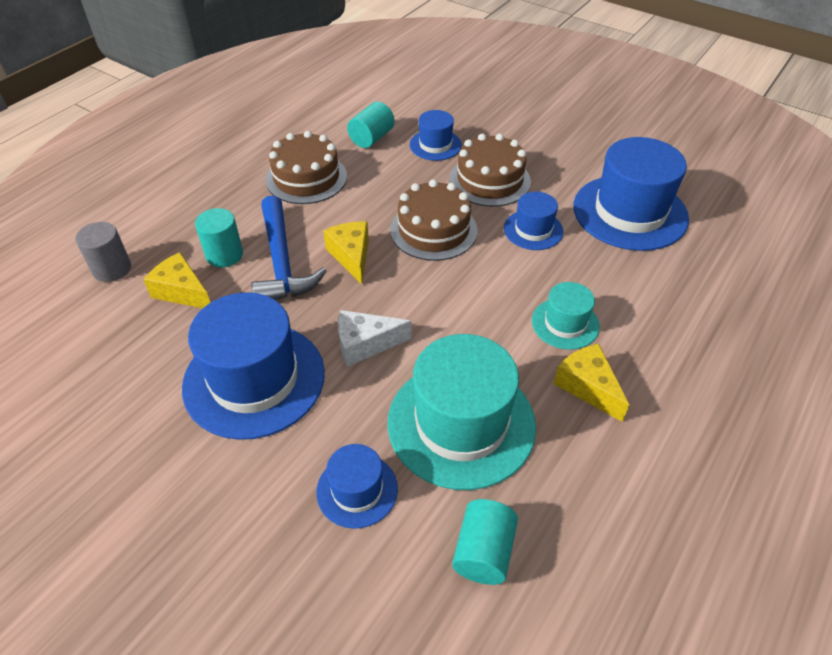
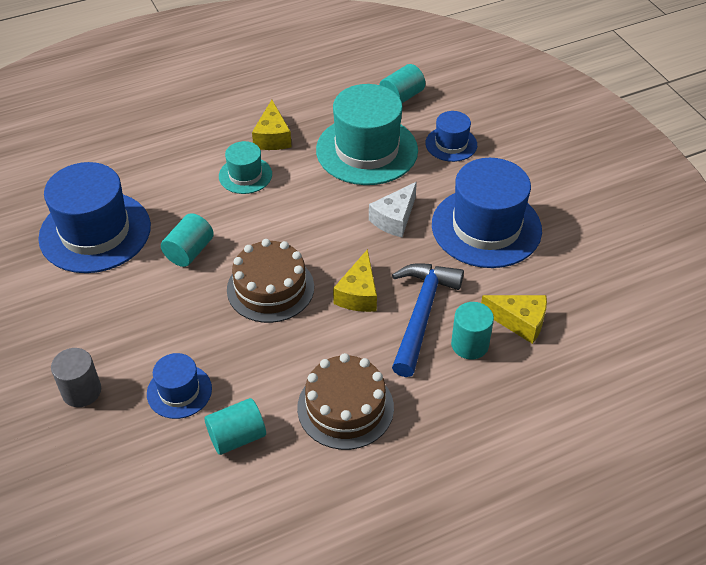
camera: 150 degrees left, 0 degrees up
(112, 269) = (579, 375): grey cylinder -> grey cylinder (81, 391)
(182, 291) = (519, 322): yellow cheese -> yellow cheese turned 45 degrees counterclockwise
(365, 344) = (394, 219): white cheese -> white cheese turned 105 degrees clockwise
(490, 180) = (172, 318): brown cake -> none
(533, 230) = (189, 251): blue hat -> turquoise cylinder

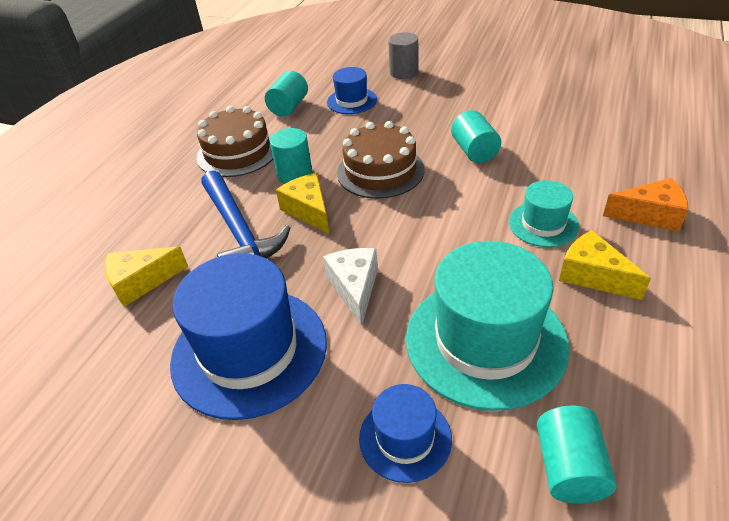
camera: 140 degrees right, 5 degrees down
(95, 232) = (555, 119): blue hat -> none
(189, 138) = (650, 215): none -> orange cheese
(469, 344) = (176, 237): turquoise cylinder -> turquoise cylinder (295, 174)

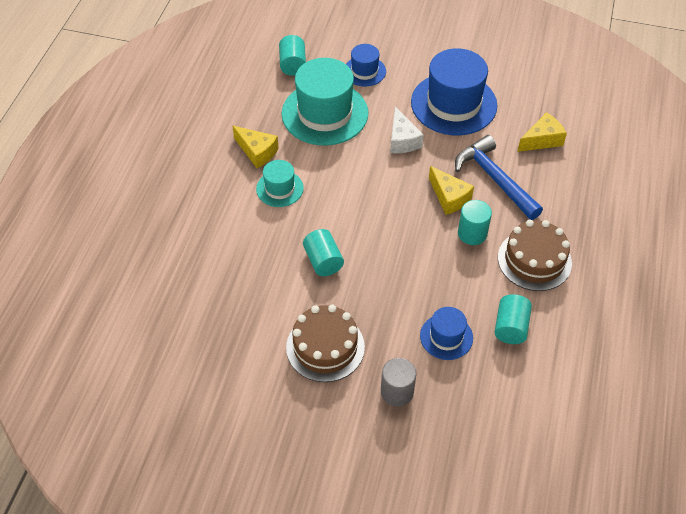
camera: 170 degrees right, 10 degrees up
(380, 171) = (401, 238): brown cake -> brown cake (325, 347)
(650, 215) = (205, 197): orange cheese -> none

